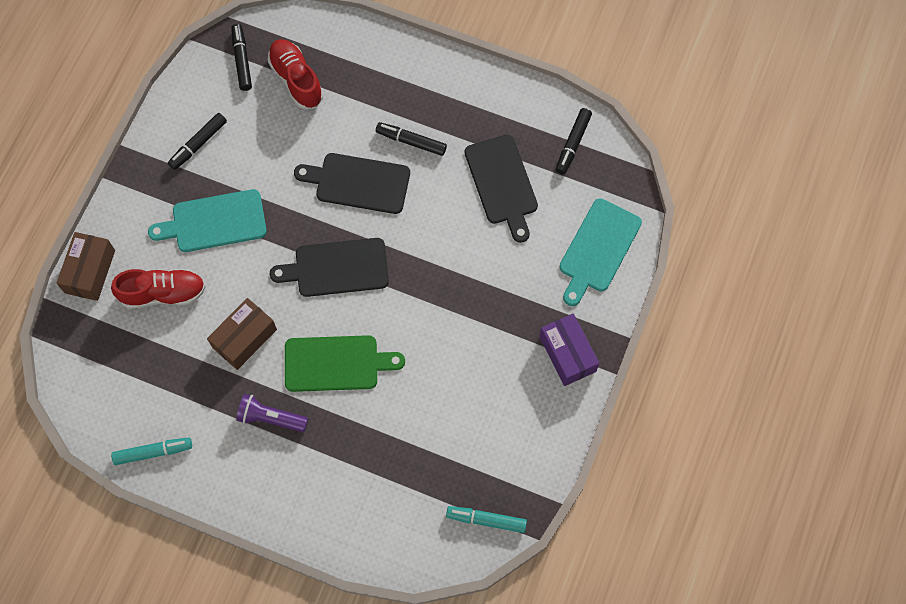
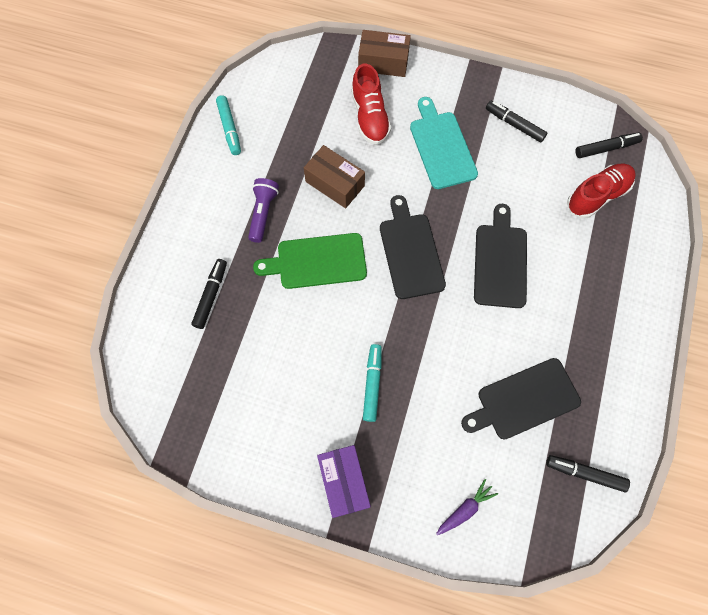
camera: 85 degrees right, 0 degrees up
(336, 363) = (317, 261): green cutting board -> green cutting board turned 90 degrees clockwise
(411, 141) = (554, 306): black marker -> black marker (211, 295)
(486, 520) = (170, 411): turquoise marker -> turquoise marker (372, 384)
(567, 354) = (344, 482): purple box -> purple box turned 75 degrees counterclockwise
(598, 249) = (465, 509): turquoise cutting board -> purple carrot

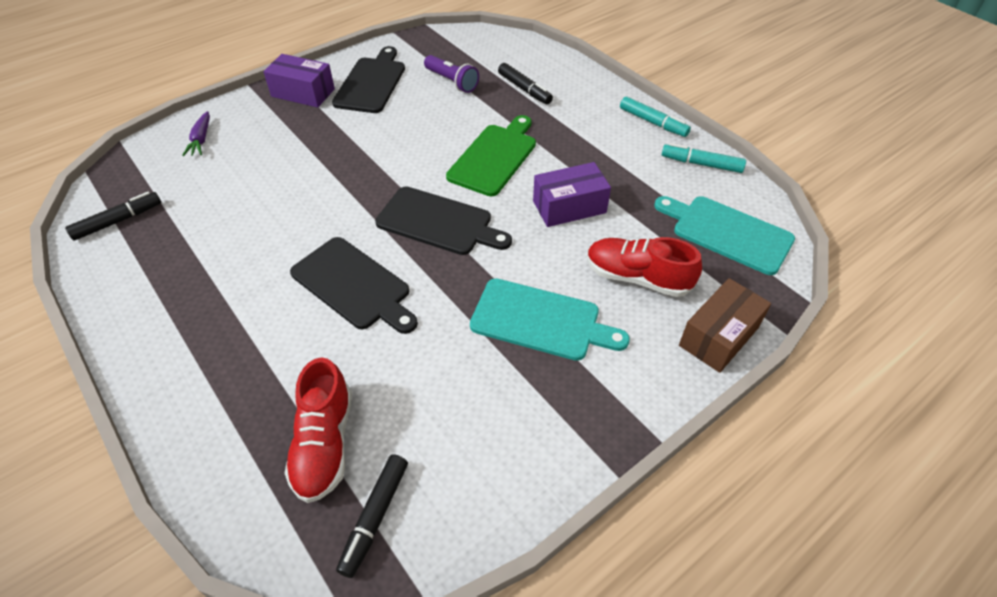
camera: 125 degrees right, 20 degrees down
(263, 213) = (578, 146): purple flashlight -> purple flashlight (452, 82)
(293, 88) = (727, 233): none -> turquoise cutting board
(335, 184) = (569, 207): brown box -> purple box
(372, 384) = (350, 138): turquoise marker -> turquoise marker (653, 122)
(514, 124) = (510, 423): black marker -> none
(524, 400) = (219, 219): black cutting board -> black cutting board (371, 83)

